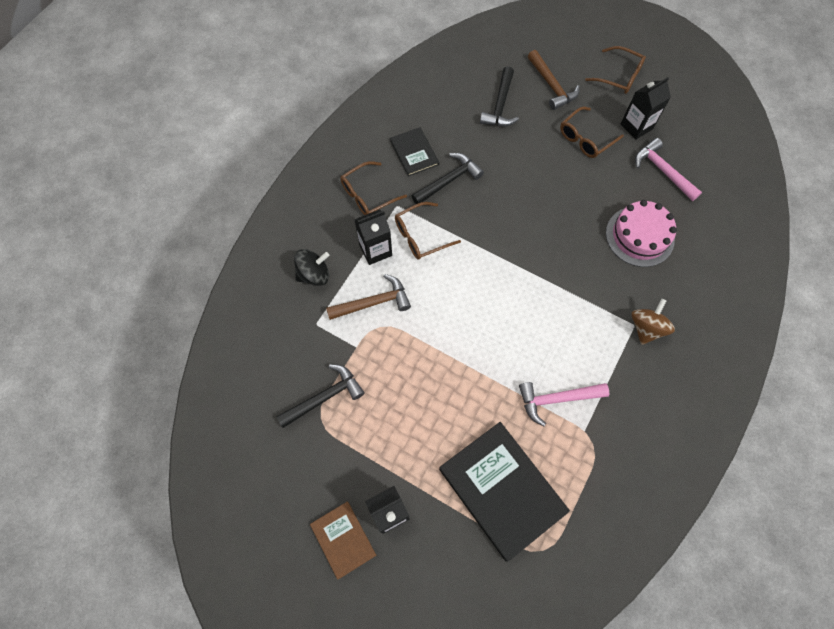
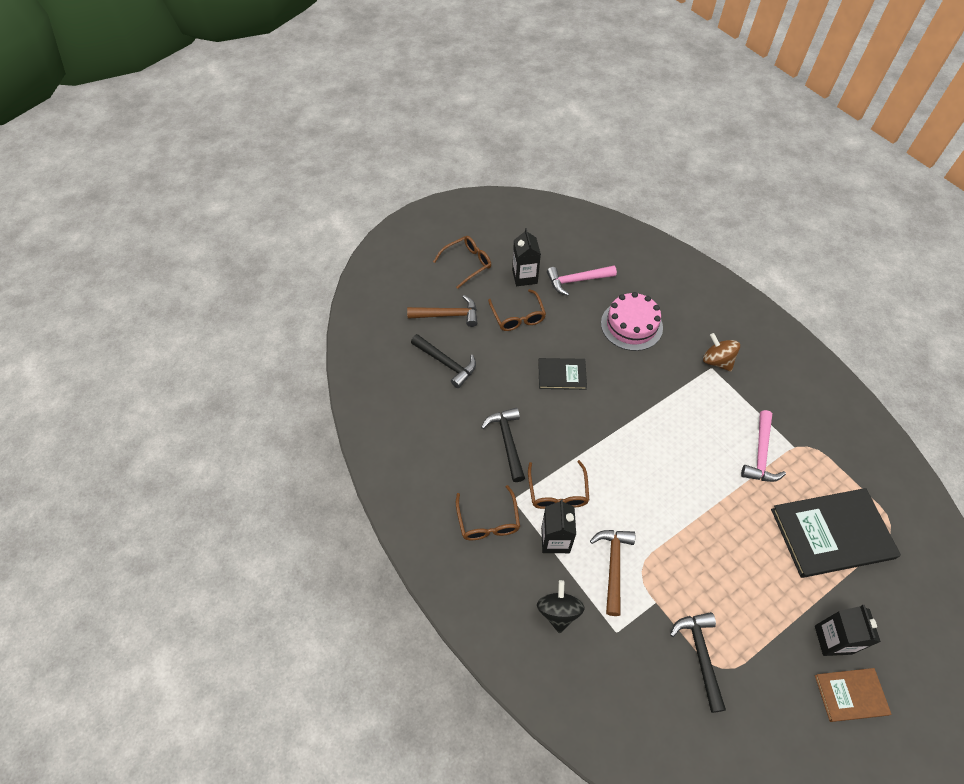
camera: 65 degrees left, 10 degrees down
(414, 152) = (460, 458): black book -> black book (562, 375)

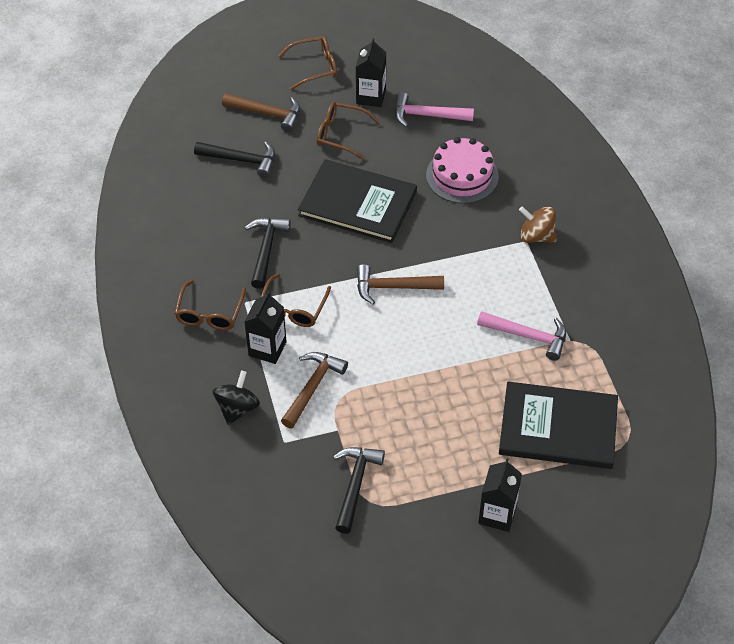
camera: 20 degrees right, 5 degrees down
(446, 363) = (241, 160): black hammer -> black hammer turned 45 degrees counterclockwise
(518, 316) = (341, 134): brown glasses -> brown glasses turned 105 degrees clockwise
(562, 375) = (357, 203): black book -> black book, size x1.87
(630, 444) = (393, 287): none -> brown hammer
(717, 361) = (536, 236): brown spinning top -> brown spinning top turned 45 degrees counterclockwise
(761, 454) = (528, 336): pink hammer -> pink hammer turned 105 degrees counterclockwise
(851, 695) = (485, 562): brown book -> none

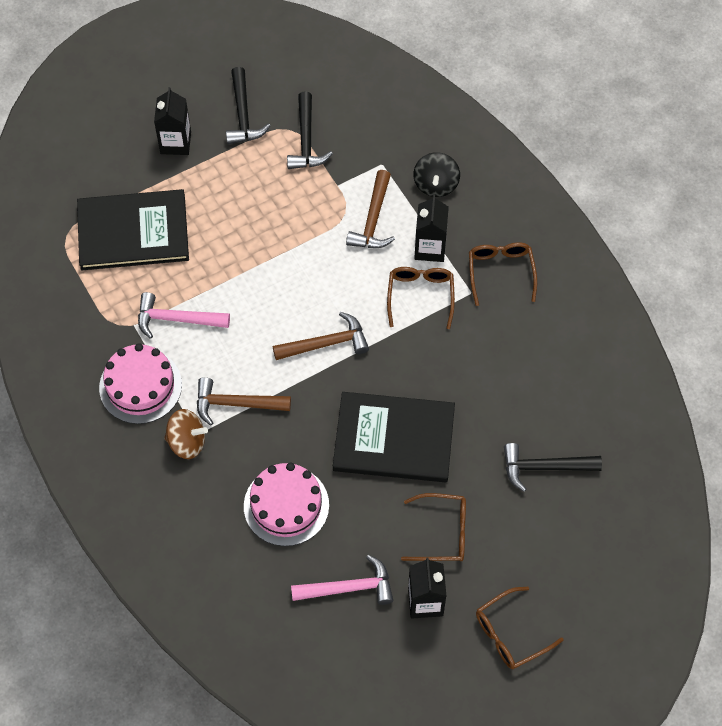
camera: 165 degrees right, 10 degrees up
(266, 249) = (472, 357): black hammer -> black hammer (243, 115)
(267, 114) = (541, 543): brown hammer -> brown hammer (236, 404)
(571, 287) = (140, 386): none -> pink cake

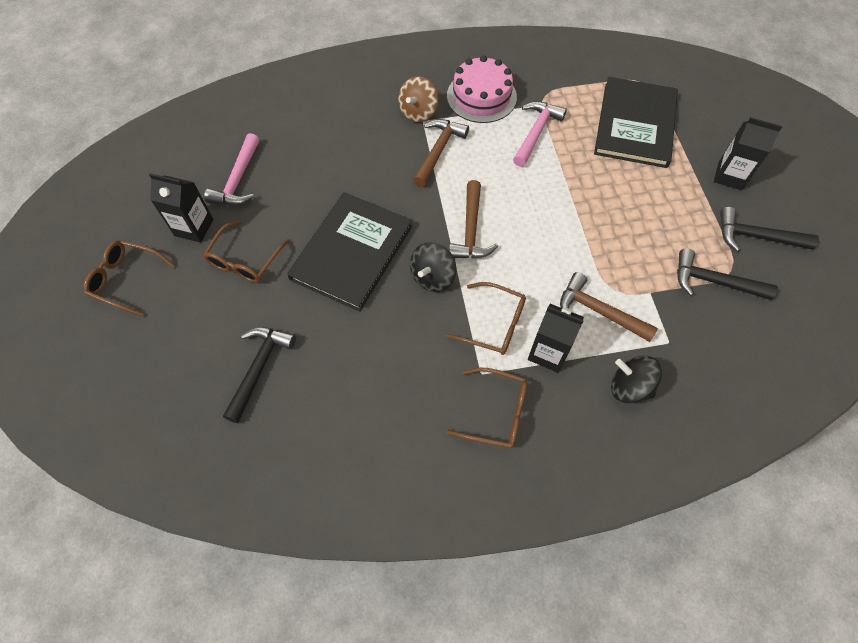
camera: 110 degrees right, 0 degrees up
(286, 505) = (331, 159): pink cake -> none
(392, 359) = (433, 277): none -> black spinning top
(510, 634) = (126, 280): brown glasses -> brown glasses turned 60 degrees counterclockwise

